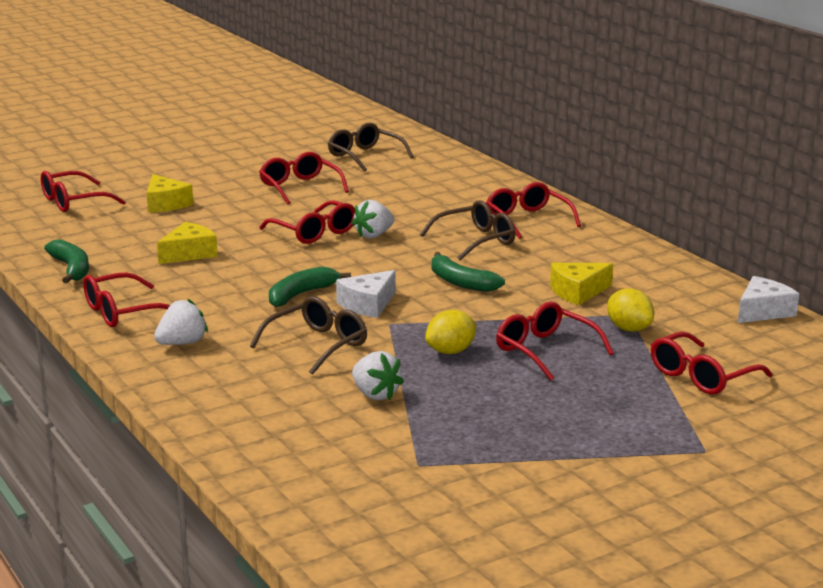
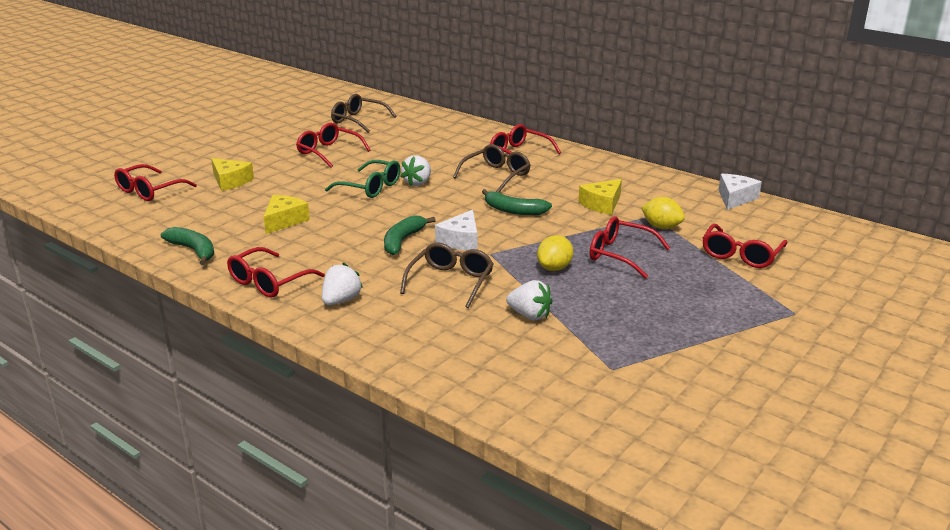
camera: 20 degrees left, 5 degrees up
(314, 232) = (370, 187): red glasses -> green glasses

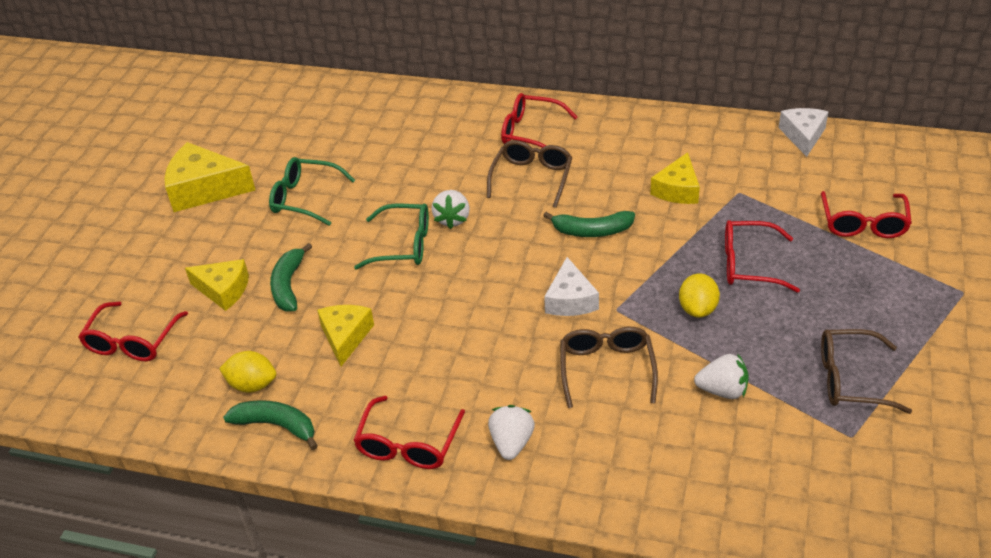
camera: 20 degrees left, 15 degrees up
(269, 135) = (204, 189): none -> yellow cheese
(328, 152) = (305, 198): red glasses -> green glasses
(358, 120) = (297, 129): brown glasses -> brown glasses (850, 379)
(402, 241) = (507, 323): green banana -> green banana (288, 285)
(661, 227) = (760, 206): yellow lemon -> yellow lemon (252, 385)

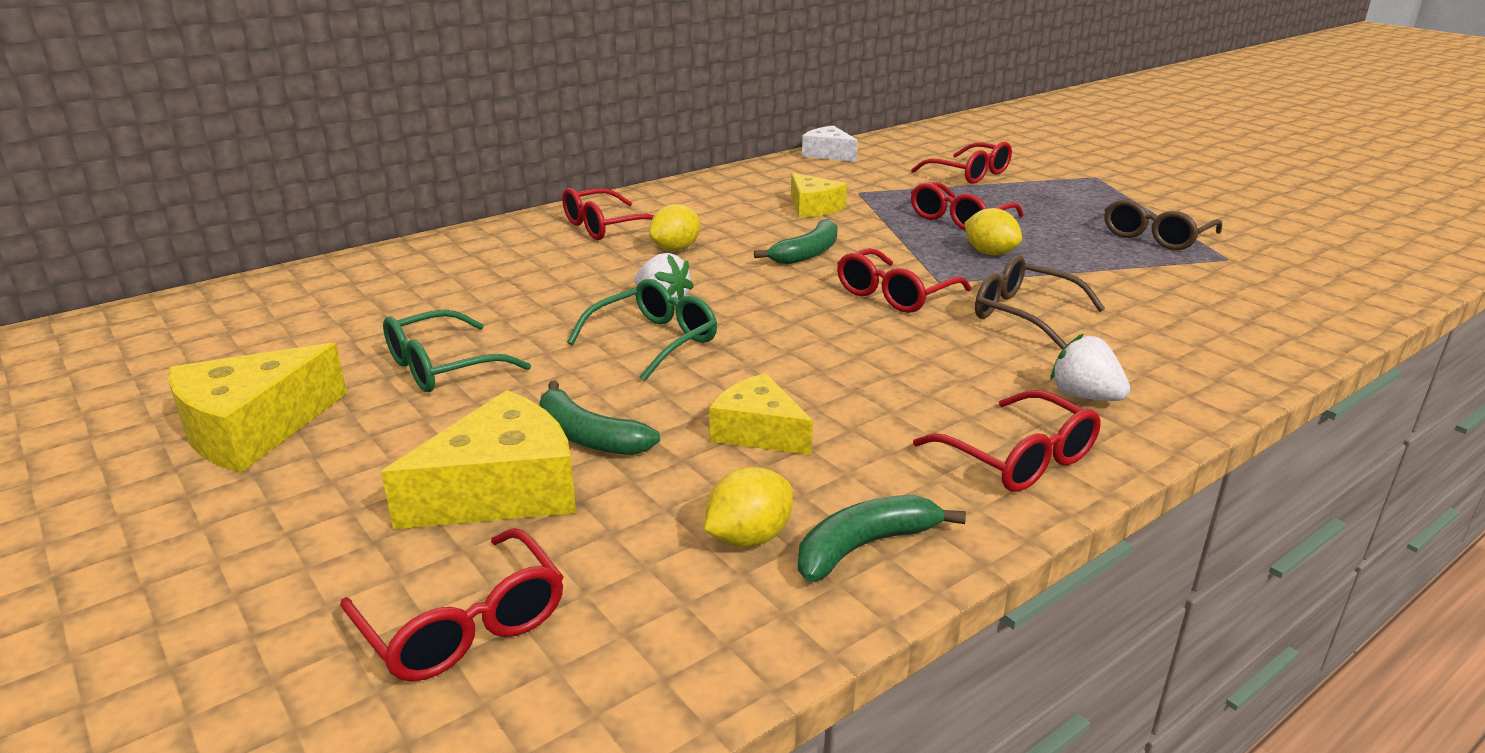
camera: 55 degrees left, 15 degrees down
(223, 290) = (502, 490): yellow cheese -> yellow cheese, size x1.54
(532, 178) = (676, 249): brown glasses -> yellow lemon
(570, 300) = (894, 295): white cheese -> red glasses
(722, 390) = (1115, 280): white strawberry -> none

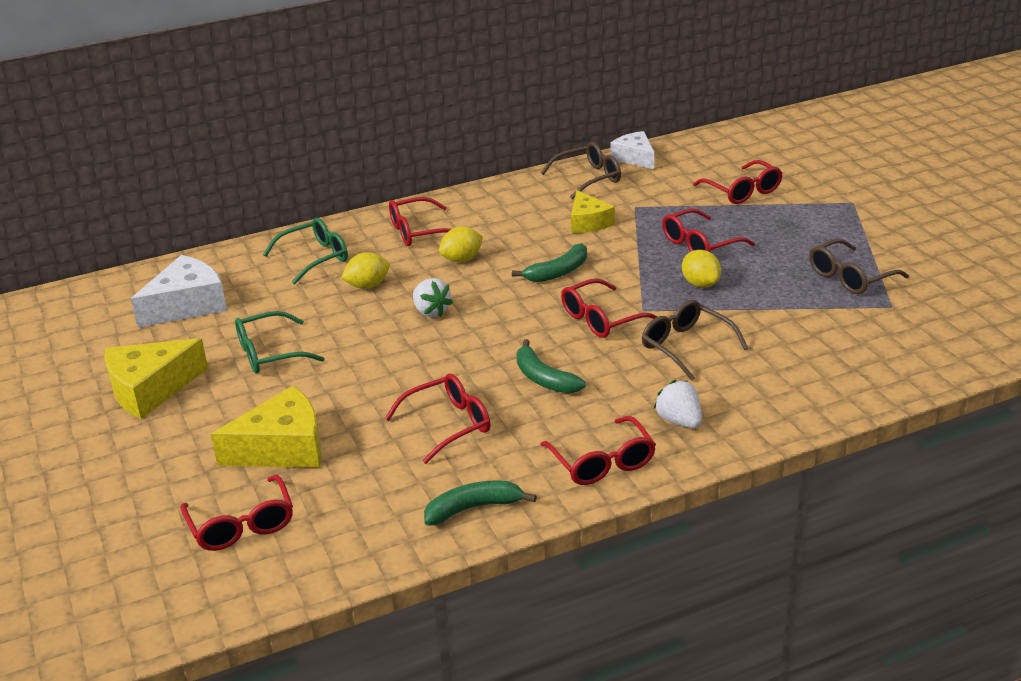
camera: 15 degrees right, 5 degrees up
(299, 320) = (187, 305): none -> white cheese
(588, 436) = (343, 416): green banana -> green banana (544, 378)
(654, 341) = (412, 345): green glasses -> green glasses (315, 258)
(749, 537) = (410, 494): yellow lemon -> yellow lemon (367, 286)
(758, 432) = (448, 424): yellow cheese -> red glasses
(788, 172) = (589, 178): none -> brown glasses

